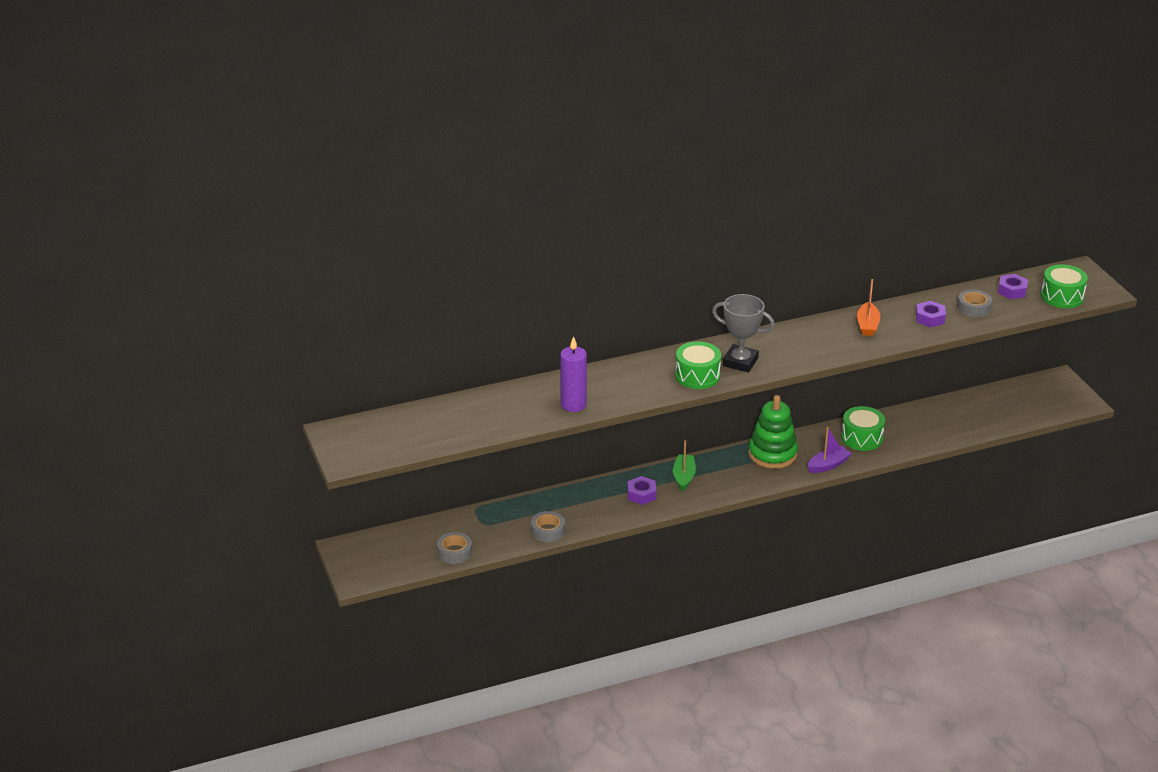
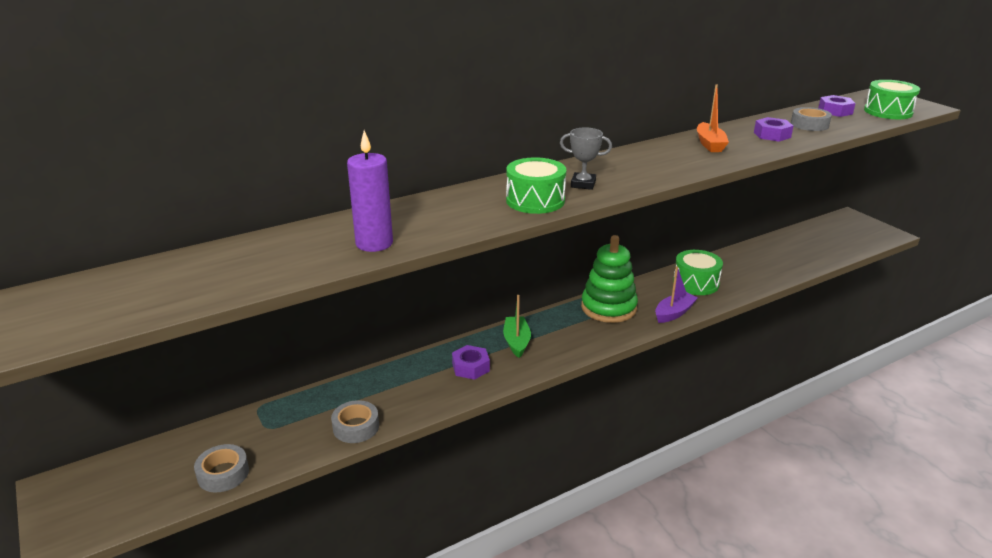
camera: 10 degrees left, 5 degrees down
(740, 362) = (583, 184): grey trophy -> grey trophy, size x0.62

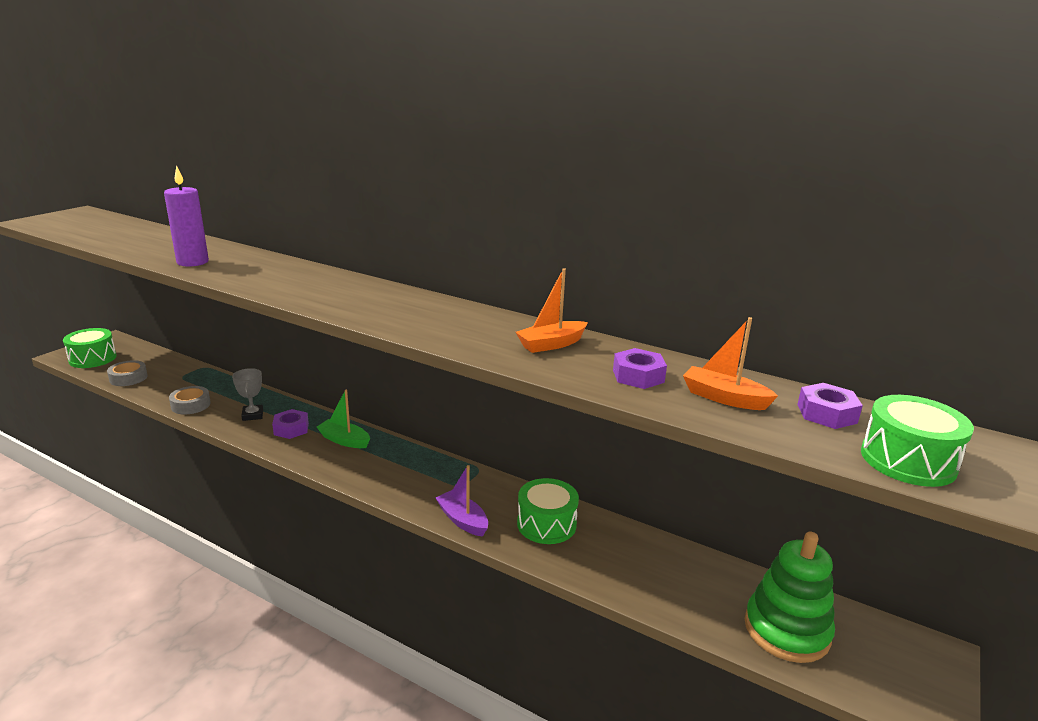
camera: 60 degrees right, 5 degrees down
(516, 342) = (344, 440): green boat -> green boat turned 120 degrees counterclockwise
(535, 200) = (309, 293): green drum -> green drum (93, 358)
(583, 184) = (364, 304): grey trophy -> grey trophy (252, 415)
(608, 308) = (442, 476): green stacking toy -> green stacking toy (786, 630)
(674, 313) = (462, 520): purple boat -> purple boat turned 150 degrees counterclockwise
(809, 124) = (724, 398): grey tape -> orange boat

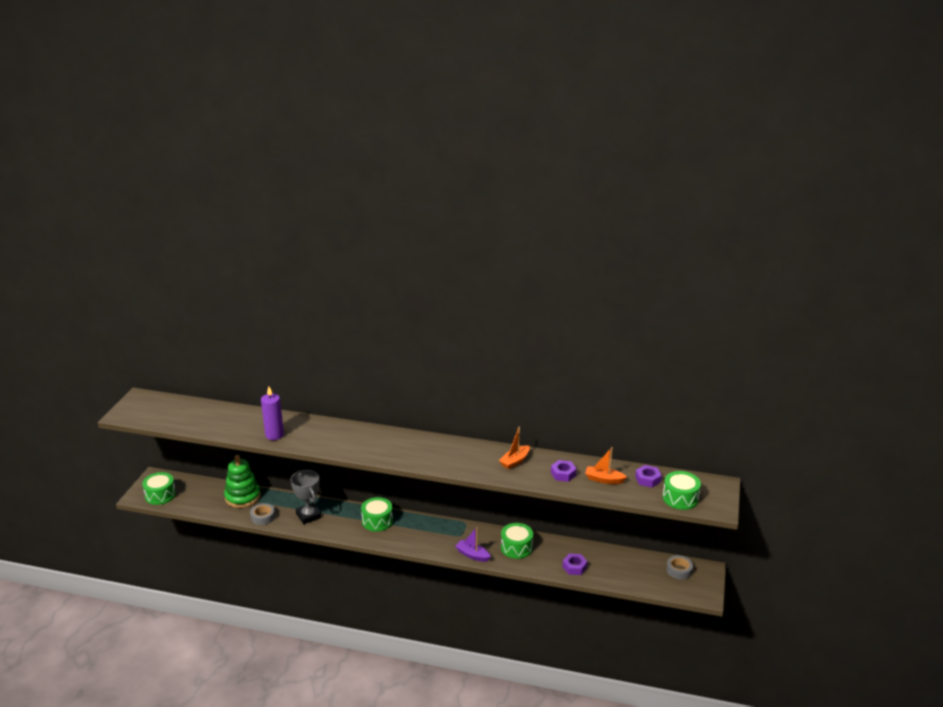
camera: 15 degrees left, 5 degrees up
(128, 378) = (202, 505): grey tape -> grey tape (679, 570)
(252, 415) = (308, 516): grey trophy -> grey trophy, size x1.60
(291, 429) = (340, 520): purple nut -> purple nut (574, 567)
(344, 440) = (377, 521): green boat -> green drum
(786, 630) = (643, 574): green stacking toy -> green stacking toy (242, 497)

